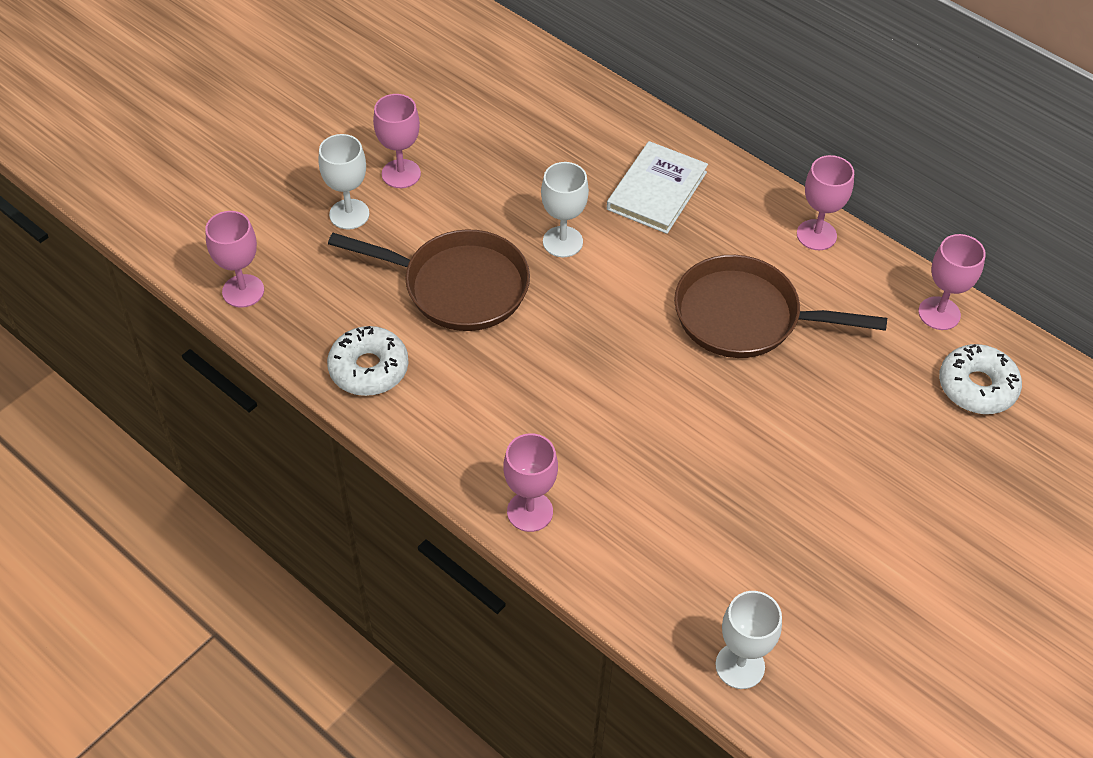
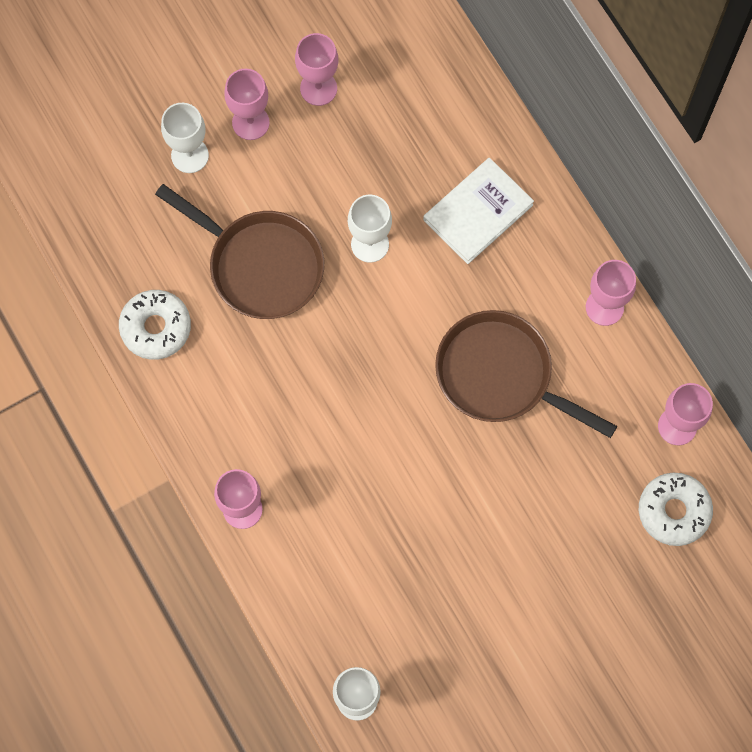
camera: 20 degrees right, 20 degrees up
(243, 291) = (73, 213): pink goblet -> pink goblet (318, 88)

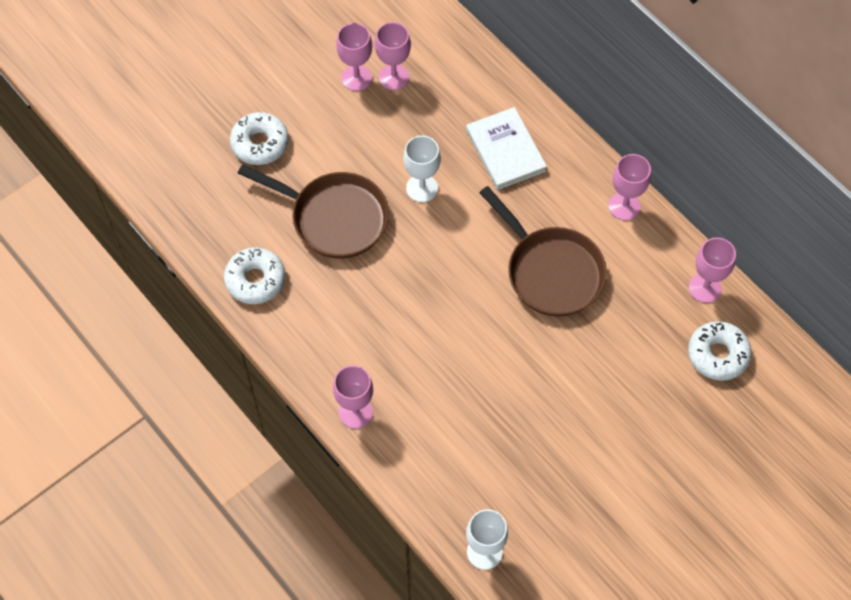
camera: 10 degrees left, 10 degrees down
(190, 155) = (260, 143): white goblet -> white donut
(250, 122) = (306, 111): pink goblet -> pink goblet (393, 77)
(478, 212) = (505, 150): white book -> white book turned 60 degrees counterclockwise
(500, 375) = (551, 271): brown pan -> brown pan turned 150 degrees counterclockwise

